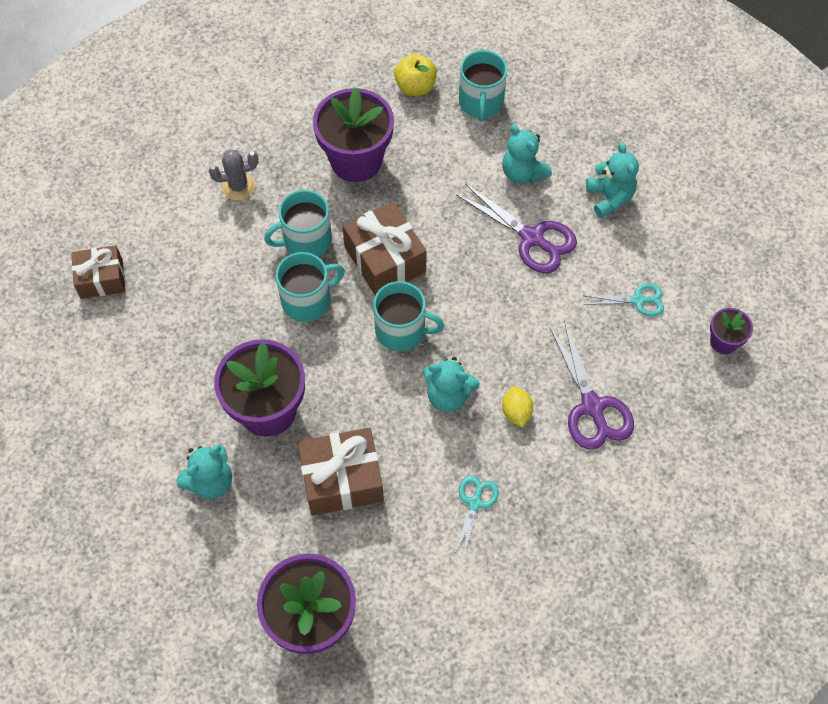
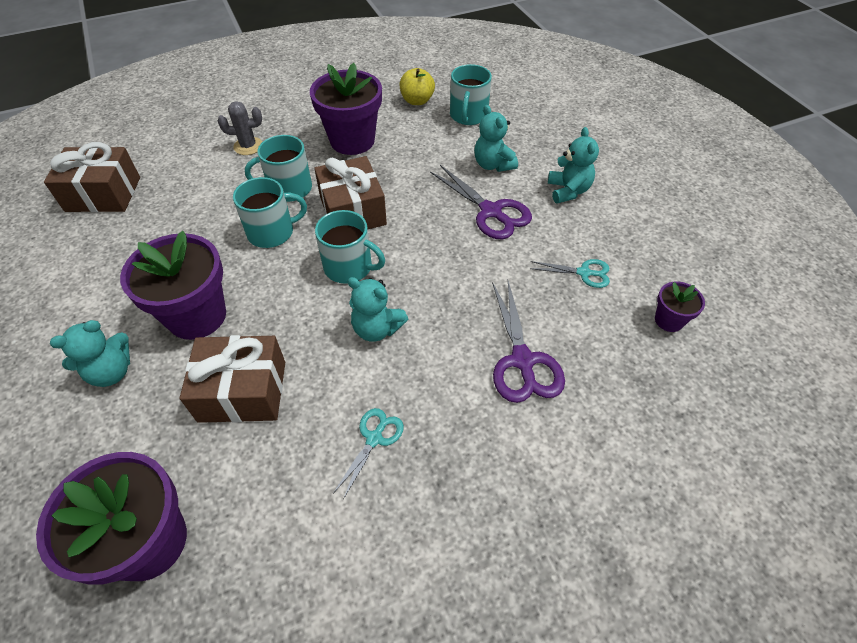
camera: 10 degrees right, 10 degrees down
(101, 279) = (103, 194): brown gift -> brown gift, size x1.50
(516, 412) = (441, 354): yellow lemon -> none

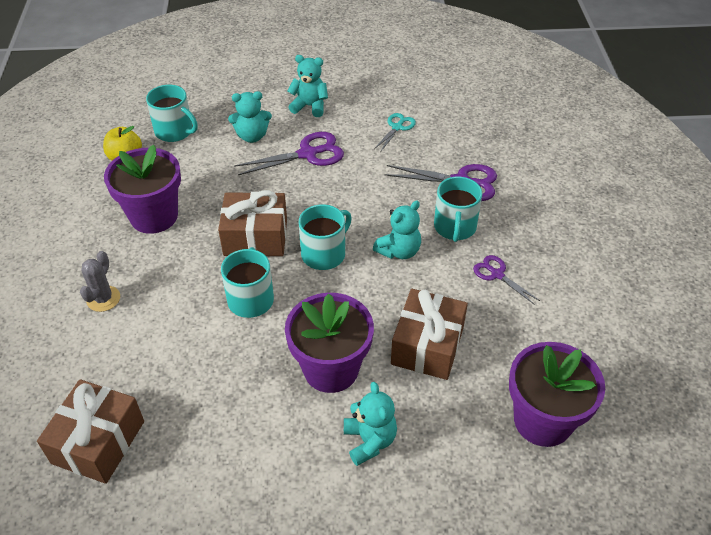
camera: 70 degrees left, 5 degrees down
(289, 188) = (195, 276): turquoise mug -> turquoise mug (455, 227)
(374, 438) = (497, 274): turquoise scissors -> purple scissors
(669, 320) = (456, 105): purple flower pot -> none

